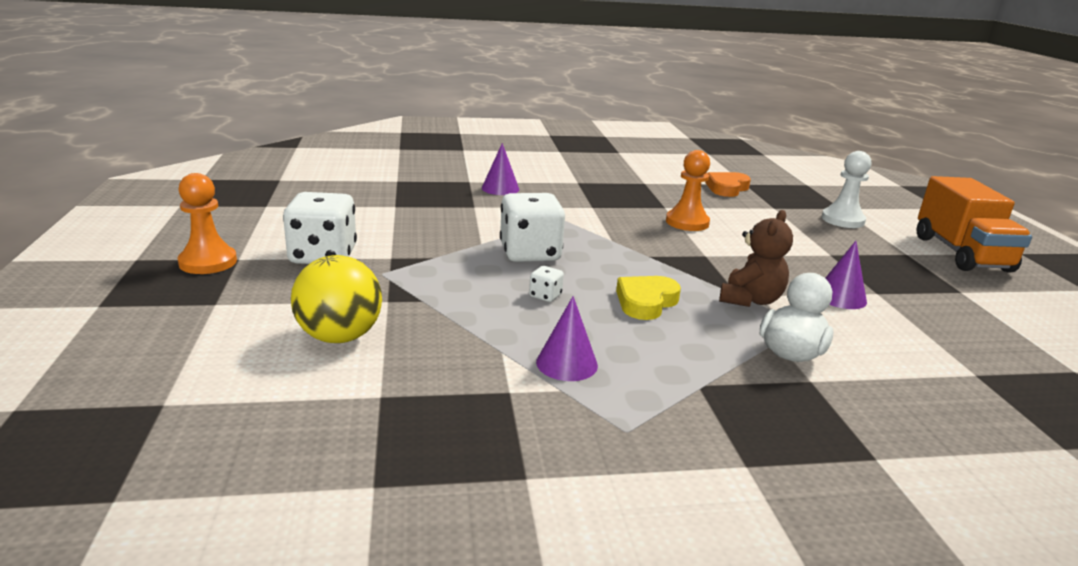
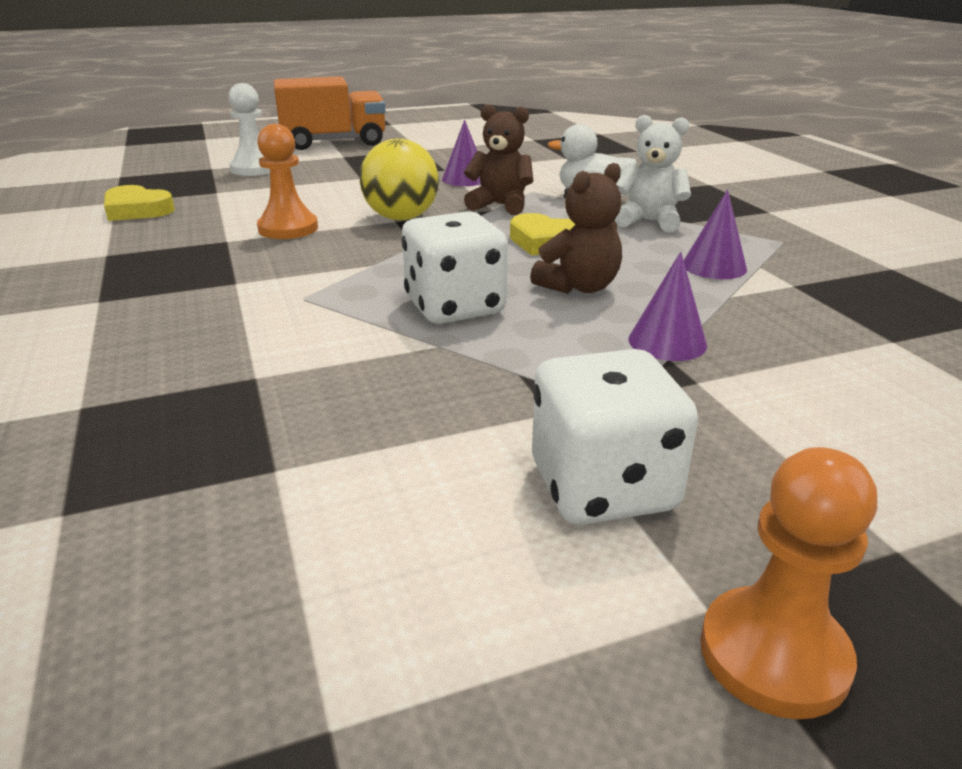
camera: 100 degrees left, 5 degrees up
(339, 337) = (828, 393): yellow ball -> yellow ball (401, 218)
(500, 188) = (138, 365): purple cone -> purple cone (667, 342)
(545, 296) = (579, 287): white dice -> brown teddy bear
(701, 365) = (649, 221): none -> white teddy bear
(726, 188) = (137, 210): orange heart -> yellow heart

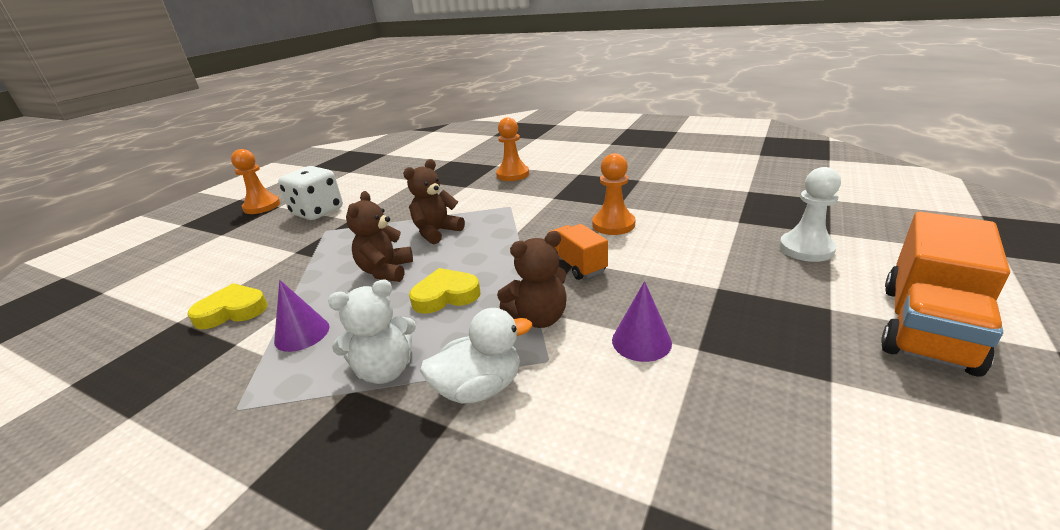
camera: 140 degrees right, 0 degrees up
(137, 210) = (717, 194): yellow heart -> yellow heart (232, 311)
(143, 356) = (512, 174): none -> orange pawn
(401, 218) = (576, 265): yellow ball -> orange truck
(454, 307) = (437, 232): white dice -> brown teddy bear
(667, 342) = (315, 262): purple cone -> none

